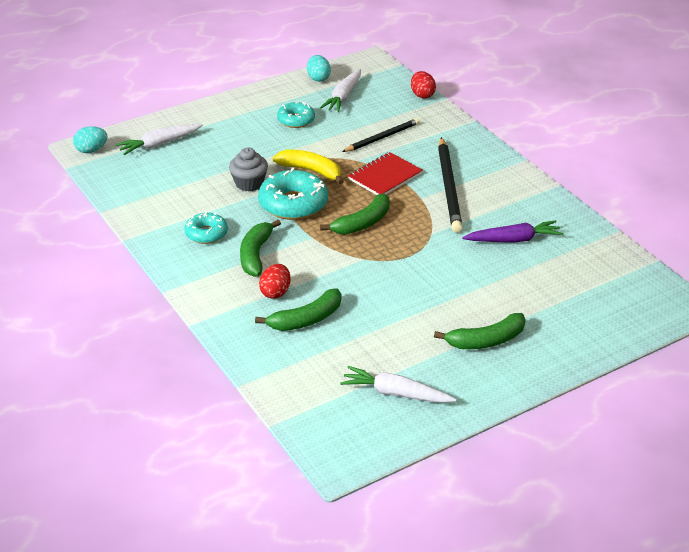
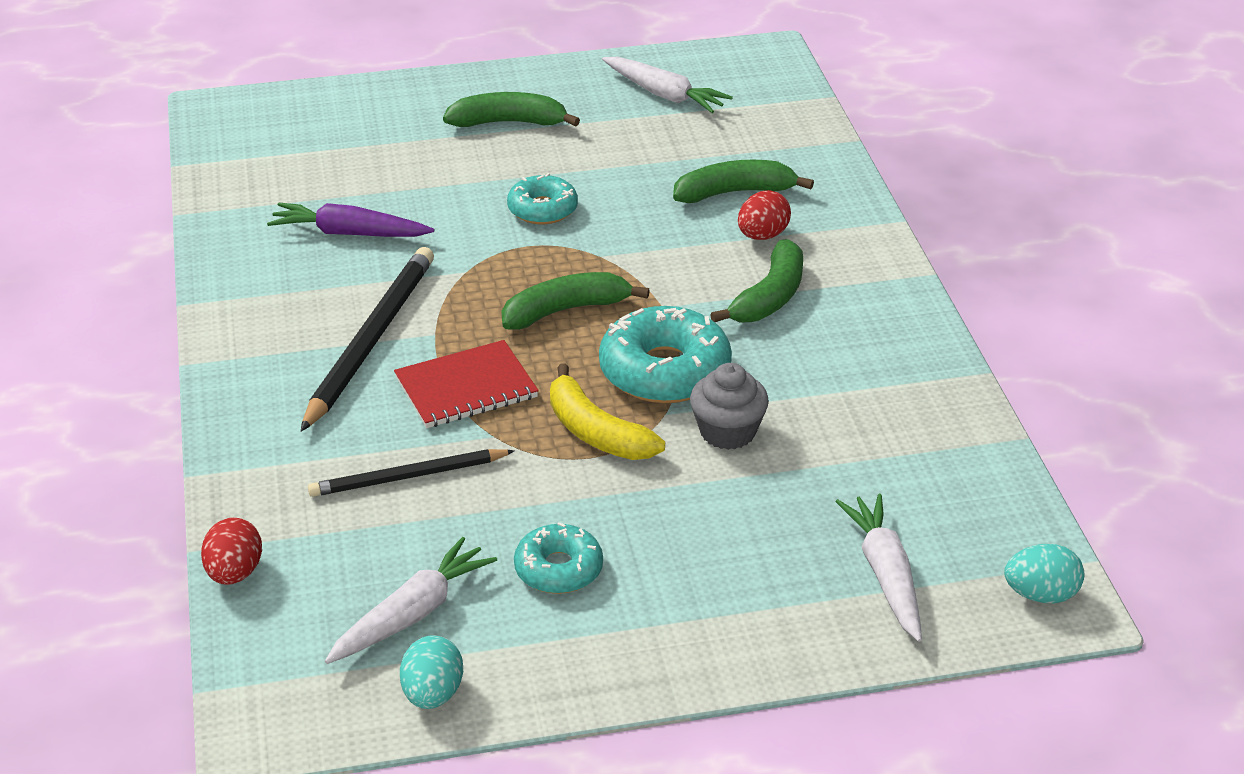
camera: 160 degrees left, 0 degrees up
(159, 144) = (885, 575): white carrot -> white carrot turned 90 degrees counterclockwise
(206, 234) = (841, 350): turquoise donut -> turquoise donut (542, 209)

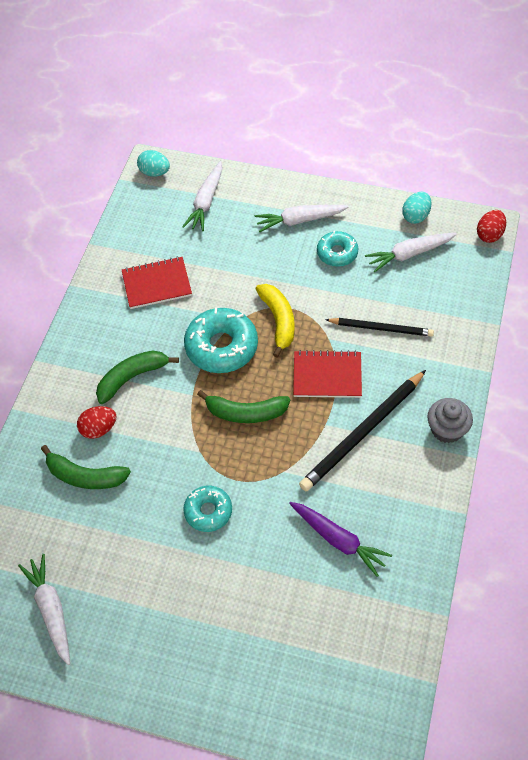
camera: 150 degrees left, 20 degrees up
(234, 573) = (481, 303): red egg -> red egg (489, 235)
(508, 122) = (177, 625): green banana -> none
(672, 603) = (299, 221): none -> white carrot
(727, 432) = (217, 297): grey cupcake -> grey cupcake (447, 429)
(848, 417) = (157, 284): none -> red notebook

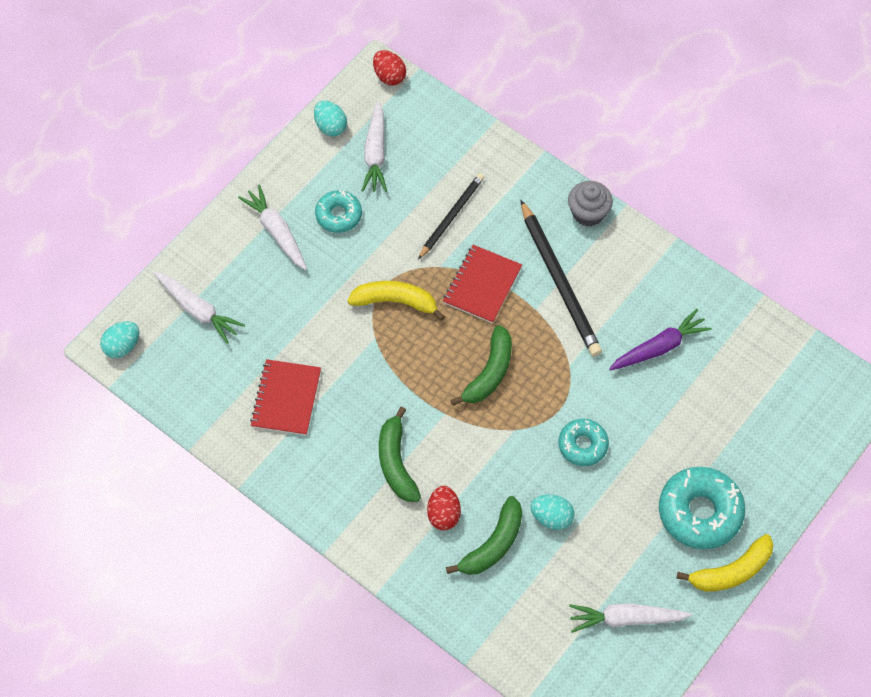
camera: 70 degrees left, 5 degrees up
(127, 512) = (551, 517): none -> turquoise egg
(131, 689) = (731, 571): none -> yellow banana
(221, 346) = (400, 365): turquoise donut -> turquoise donut (700, 512)
(299, 221) = (276, 232): white carrot -> white carrot turned 135 degrees clockwise

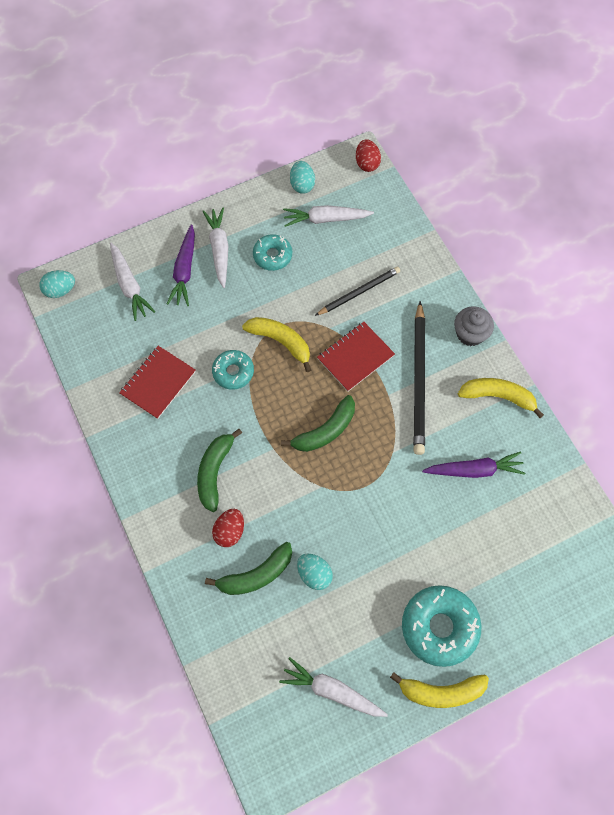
camera: 25 degrees right, 5 degrees up
(250, 270) = (184, 271): none -> purple carrot
(375, 154) = (325, 219): white carrot -> white carrot turned 60 degrees clockwise
(582, 445) = (370, 524): turquoise donut -> turquoise donut (233, 372)
(647, 265) = (498, 396): none -> yellow banana

